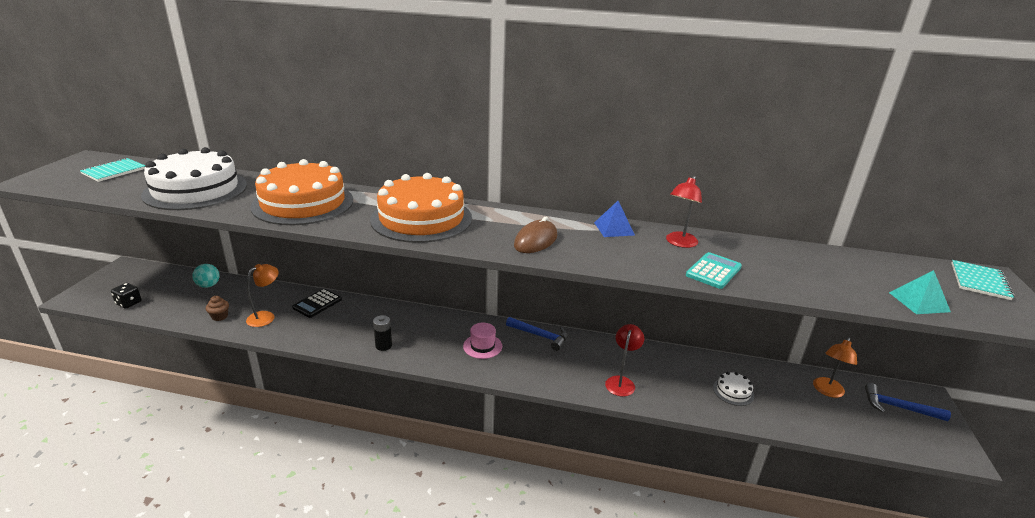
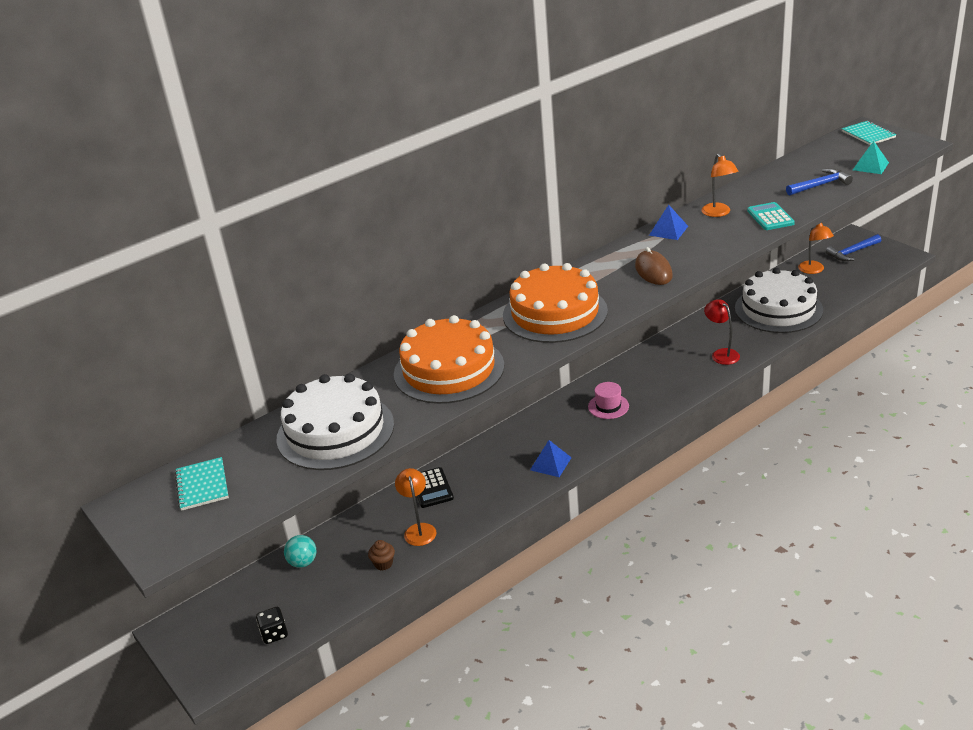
camera: 45 degrees left, 5 degrees up
(383, 346) = (550, 463): black battery -> blue pyramid
(540, 336) = (625, 370): blue hammer -> blue hammer (820, 185)
(679, 243) = (718, 213): red lamp -> orange lamp
(733, 391) = (778, 309): white cake -> white cake, size x2.46

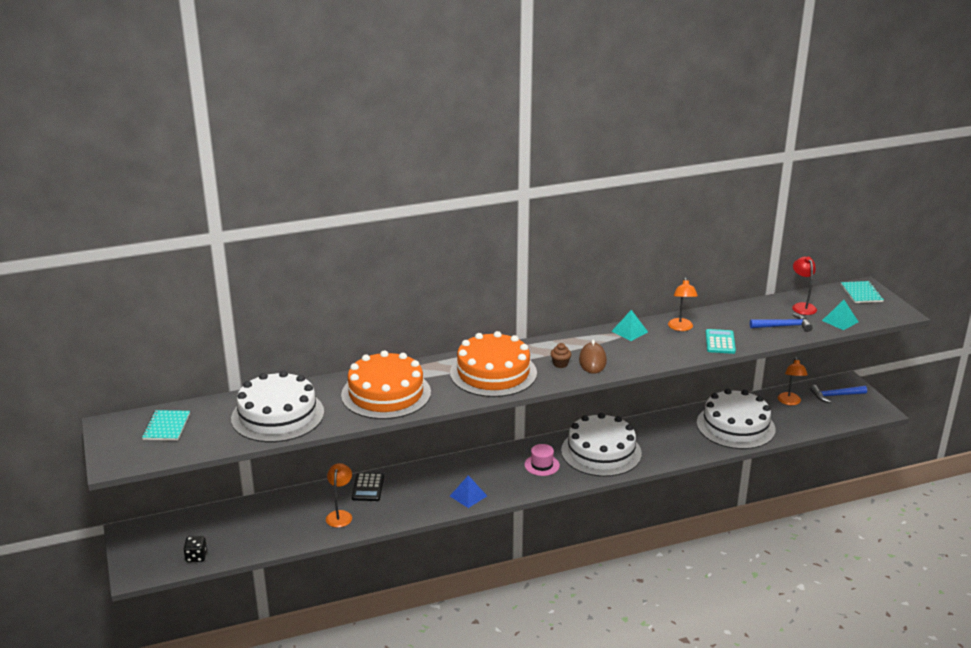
camera: 15 degrees right, 5 degrees down
(303, 562) = (244, 513): turquoise ball -> none
(383, 564) = (300, 532): brown cupcake -> brown cupcake (560, 364)
(661, 374) = (601, 452): none -> white cake
(668, 230) = (629, 331): blue pyramid -> turquoise pyramid
(721, 354) = (661, 449): red lamp -> red lamp (802, 306)

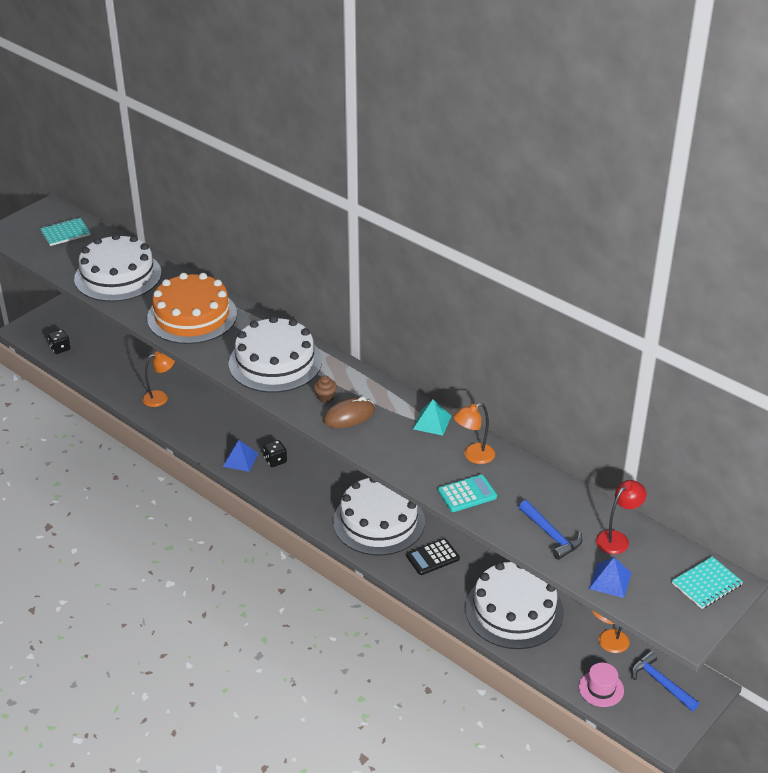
camera: 60 degrees right, 10 degrees up
(368, 488) = (209, 396): black calculator -> black calculator (432, 557)
(486, 478) = (275, 460): none -> black dice
(493, 373) = (275, 362): orange cake -> white cake
(542, 465) = (324, 488): pink hat -> pink hat (601, 688)
(840, 321) = (610, 580): turquoise pyramid -> blue pyramid

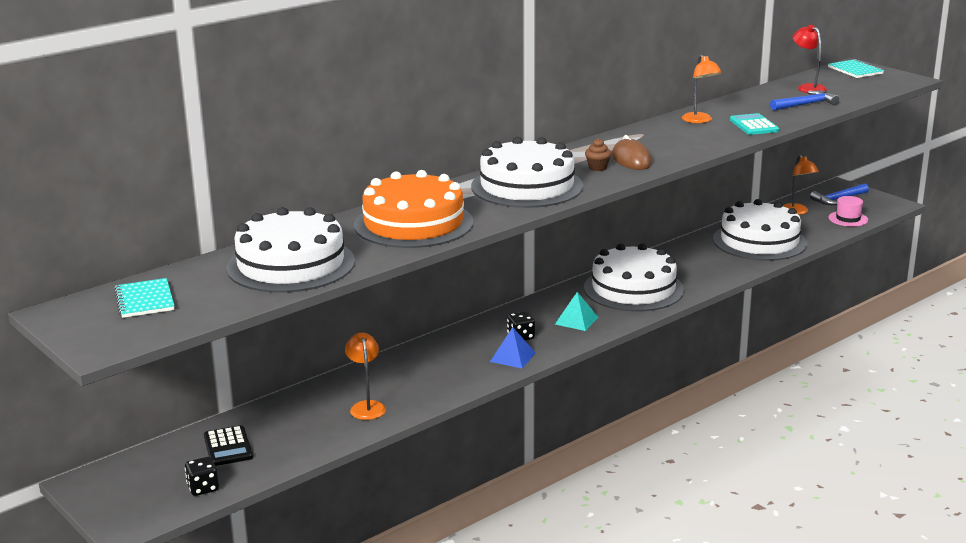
camera: 80 degrees left, 15 degrees down
(432, 422) = (647, 131): turquoise pyramid -> turquoise pyramid (576, 320)
(432, 557) = (688, 268): black calculator -> black calculator (228, 447)
(610, 580) = (857, 93): blue pyramid -> none

